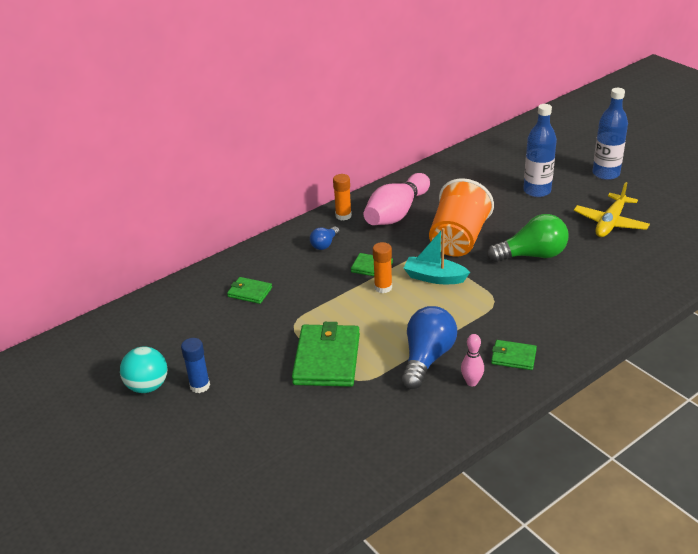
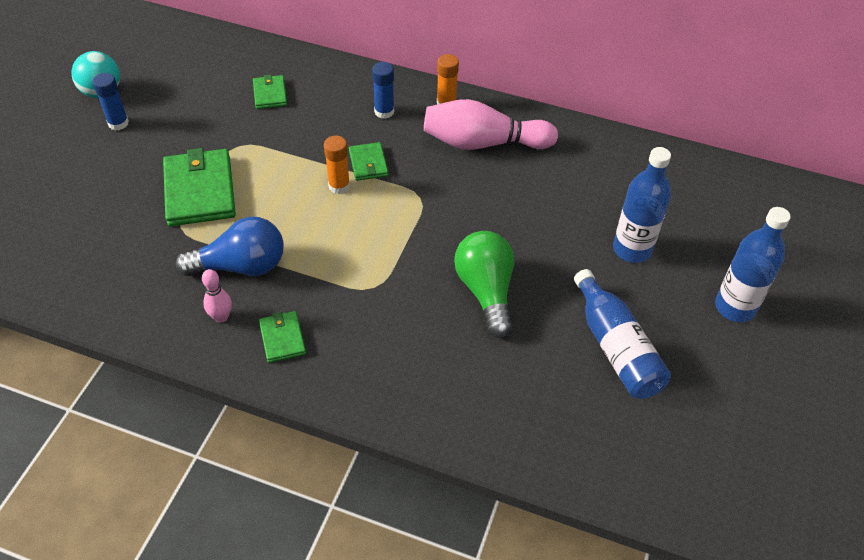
camera: 55 degrees right, 15 degrees up
(324, 244) = (384, 111): blue light bulb -> blue glue stick
(327, 359) = (199, 191): green wallet -> green wallet turned 75 degrees counterclockwise
(434, 277) = (383, 220): turquoise boat -> none
(458, 239) = (470, 213): orange cup -> none
(532, 255) = (486, 291): green light bulb -> green light bulb turned 150 degrees counterclockwise
(610, 223) = (616, 348): yellow plane -> blue bottle

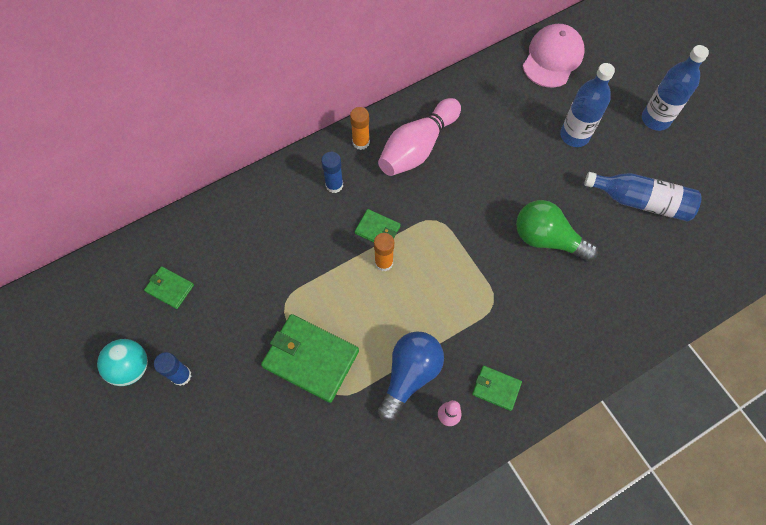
camera: 50 degrees left, 15 degrees up
(270, 94) = (247, 247): green wallet -> green wallet (169, 288)
(704, 183) = (552, 58): none -> pink cap

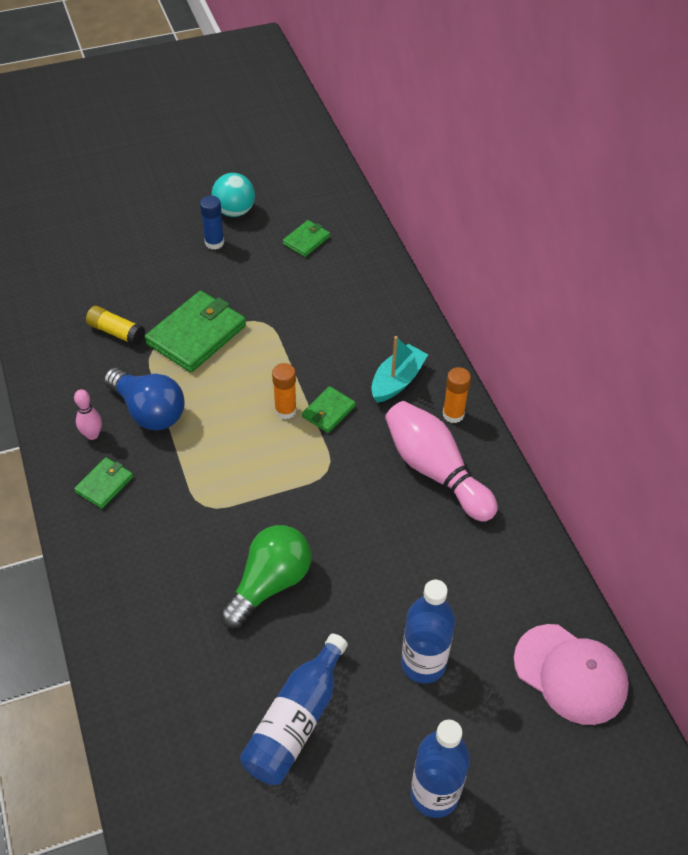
camera: 100 degrees right, 15 degrees down
(320, 436) = (116, 332): none -> yellow glue stick
(334, 185) = (397, 381): blue glue stick -> turquoise boat

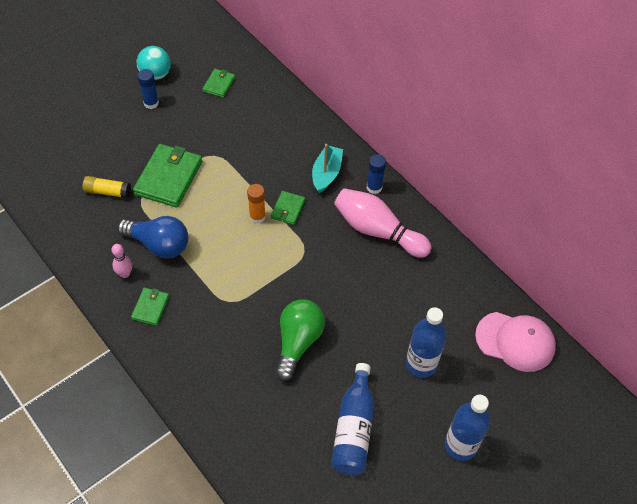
camera: 20 degrees left, 5 degrees up
(453, 414) = (374, 187): orange glue stick -> blue glue stick

